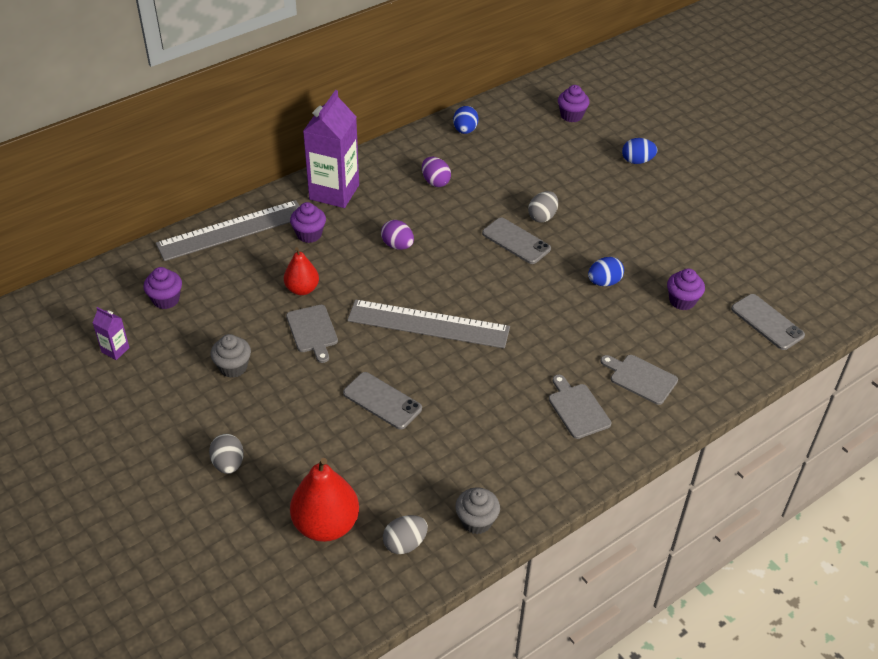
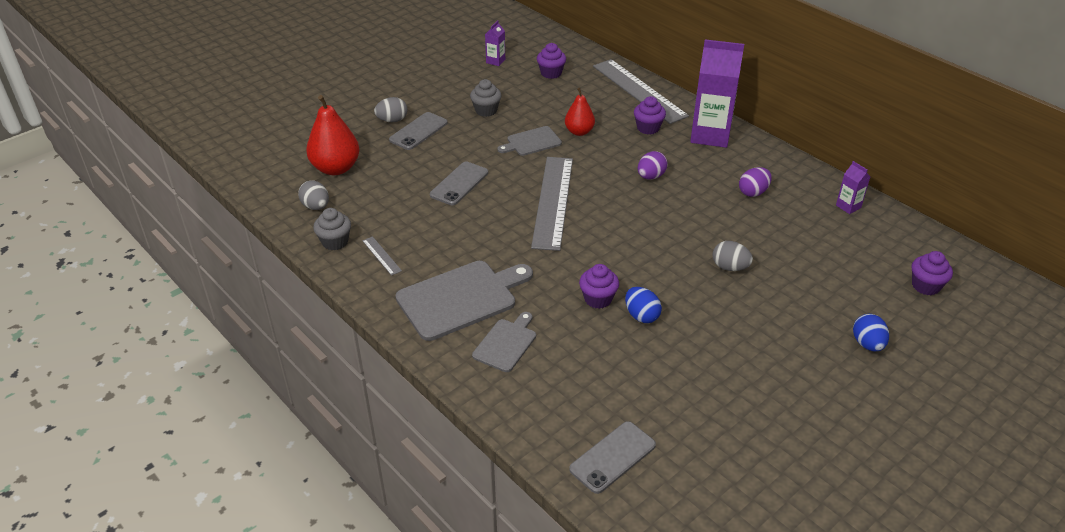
camera: 85 degrees right, 5 degrees down
(465, 130) = (848, 206): blue egg -> purple carton
(505, 475) = (381, 255): none -> grey ruler
(516, 241) = (684, 250): grey phone -> grey phone (418, 131)
(577, 409) = (461, 298): grey cutting board -> grey cutting board, size x1.80
(682, 301) = (629, 379): purple cupcake -> purple cupcake (598, 299)

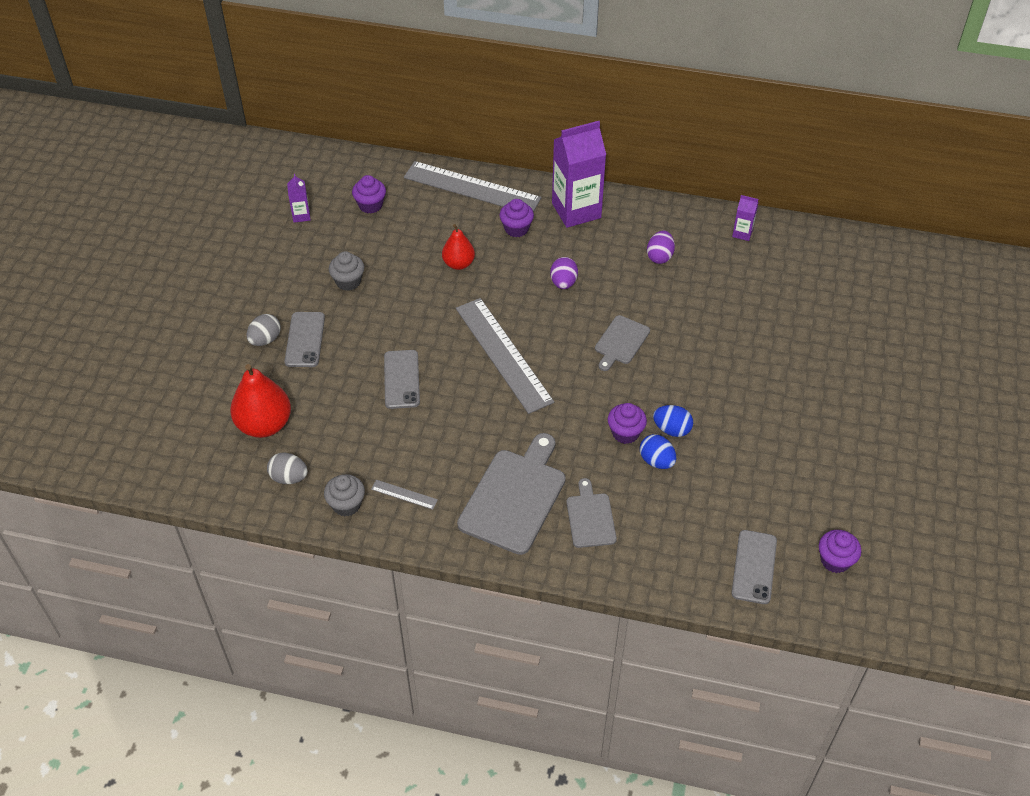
camera: 35 degrees left, 10 degrees up
(531, 142) = (425, 297): grey cutting board -> grey cutting board (621, 342)
(730, 267) = (700, 344): grey egg -> none
(867, 344) = (849, 361): blue egg -> blue egg (656, 461)
(925, 286) = (851, 283): purple cupcake -> purple cupcake (835, 560)

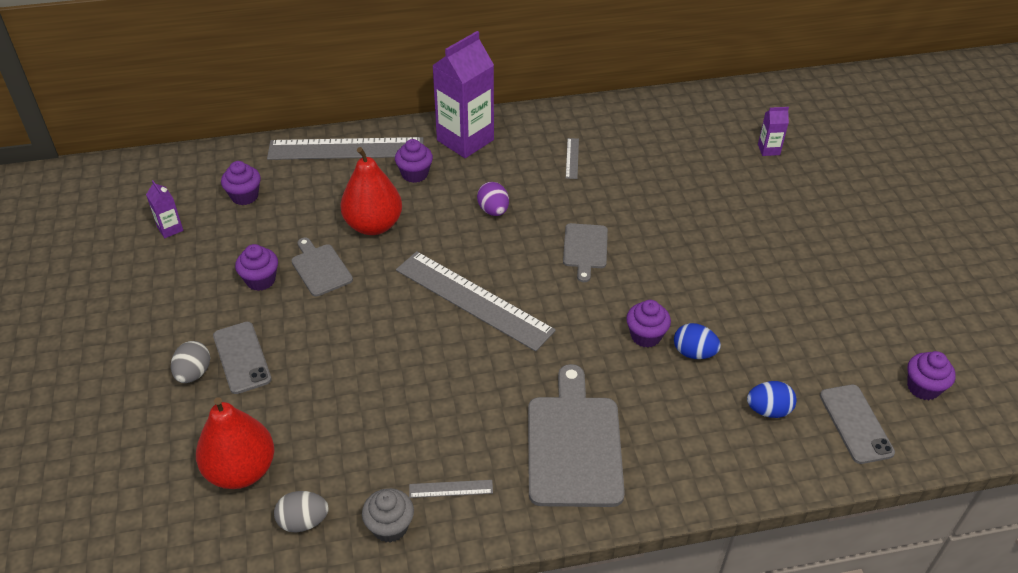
camera: 25 degrees left, 5 degrees down
(348, 281) = (260, 280): grey cupcake -> purple cupcake
(401, 379) = (377, 363): grey phone -> none
(458, 264) = (373, 225): red pear -> red pear, size x1.62
(590, 518) = (665, 436): grey cutting board -> grey cutting board (320, 268)
(659, 256) = (572, 158): purple egg -> grey ruler
(672, 429) = (688, 316): blue egg -> blue egg (768, 410)
(742, 233) = (635, 115): purple carton -> purple carton (768, 149)

